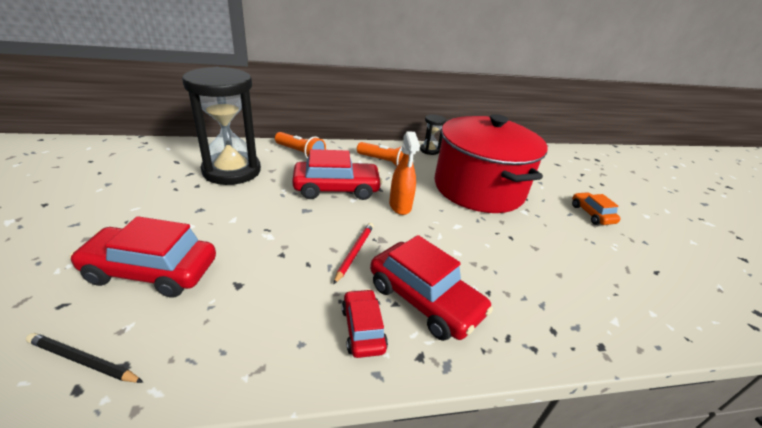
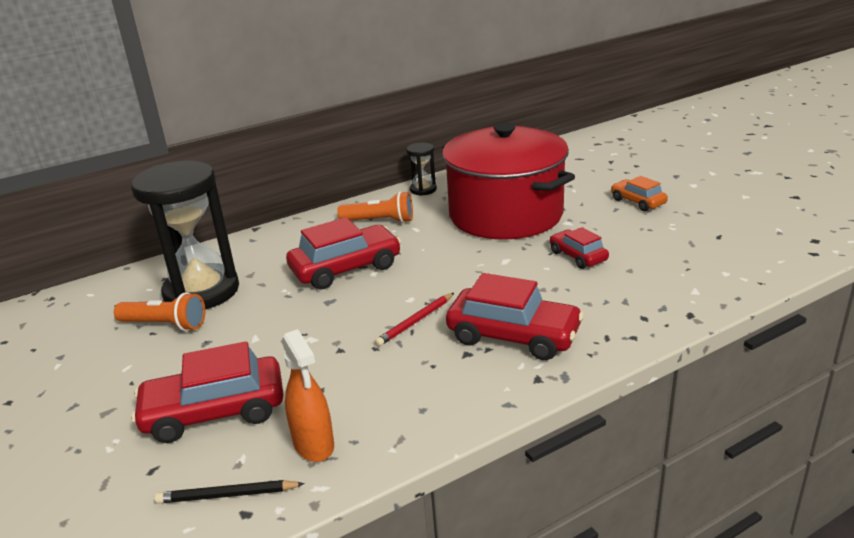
camera: 15 degrees left, 5 degrees down
(300, 153) = (268, 244): orange flashlight -> orange flashlight (165, 325)
(354, 252) = (415, 321): red pencil -> red pencil turned 135 degrees counterclockwise
(363, 329) = (471, 378): red car -> red car (578, 256)
(400, 206) = (431, 262): orange spray bottle -> orange spray bottle (314, 445)

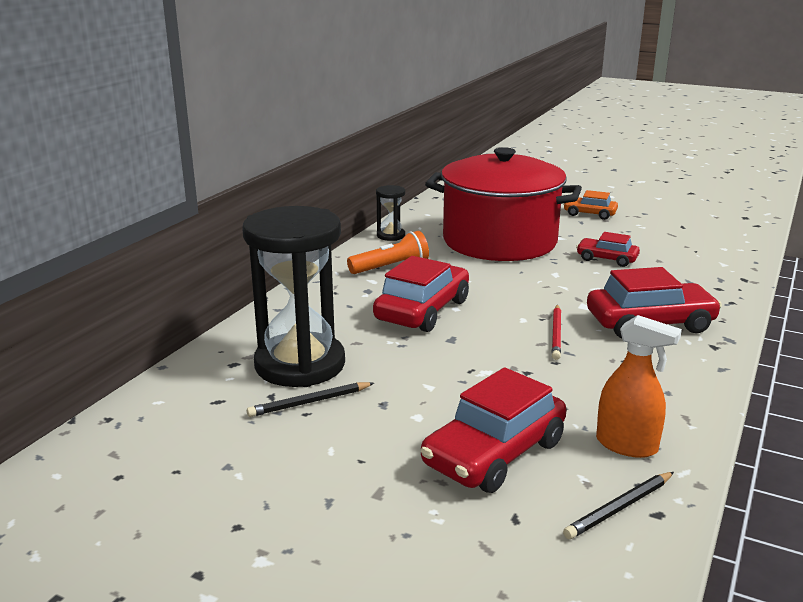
camera: 35 degrees left, 5 degrees down
(165, 325) = (309, 402): orange flashlight -> black pencil

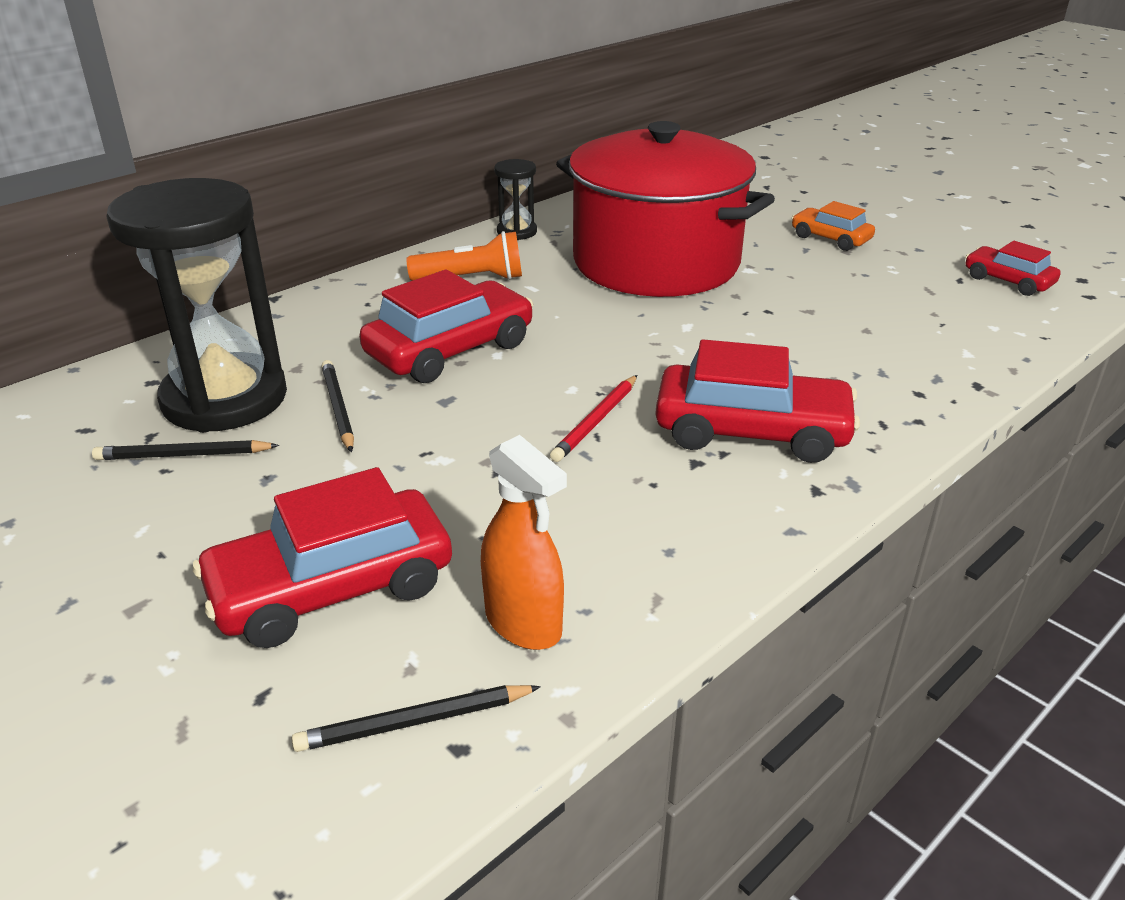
camera: 20 degrees right, 10 degrees up
(385, 356) = (338, 408): none -> black pencil
(606, 259) = (786, 315): red car -> red car (1008, 281)

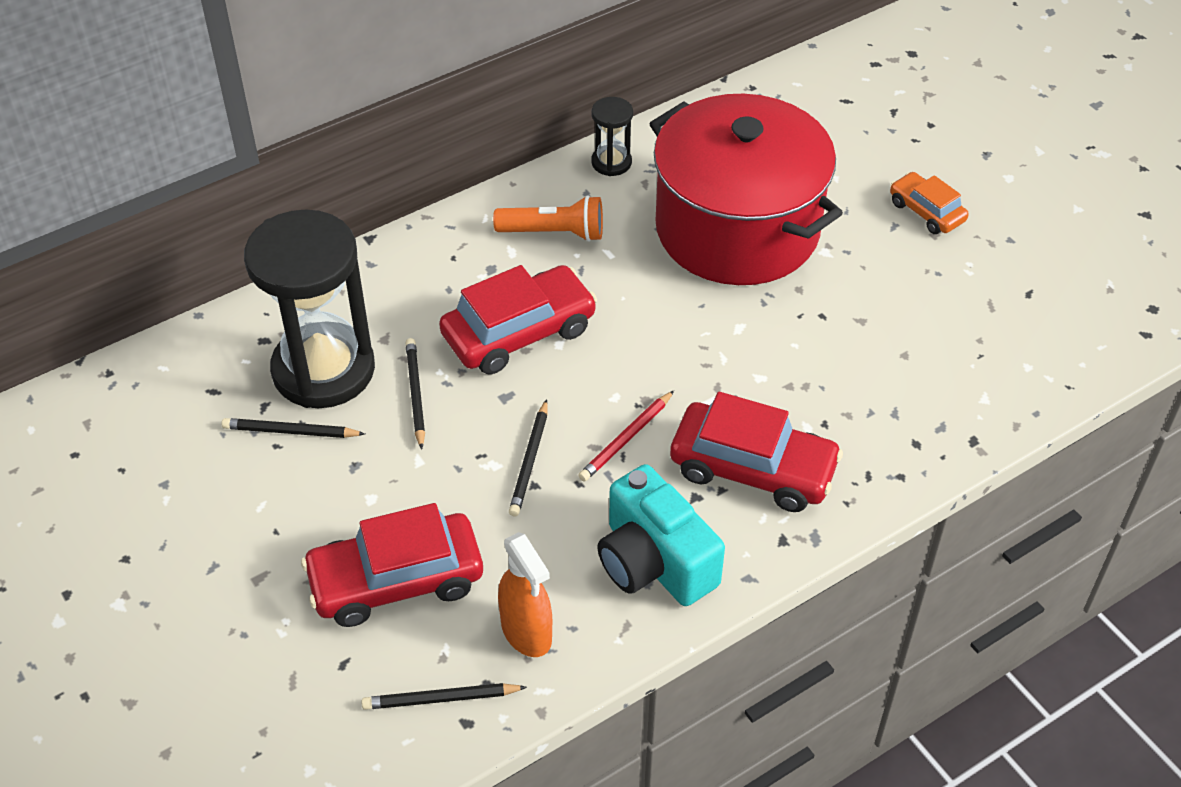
camera: 10 degrees right, 15 degrees up
(487, 451) = (530, 461): none -> black pencil
(669, 528) = (654, 562): none -> turquoise camera
(1008, 281) = (1076, 301): red car -> none

